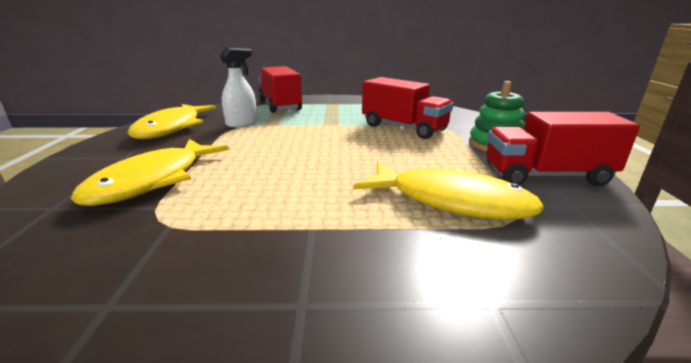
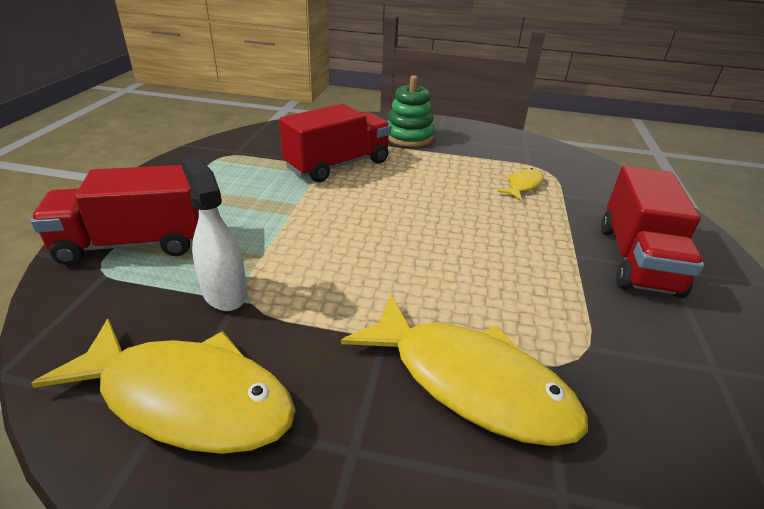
camera: 80 degrees left, 10 degrees up
(451, 201) = (523, 185): yellow fish -> yellow fish, size x0.47
(546, 176) = (480, 140): red truck -> red truck (636, 259)

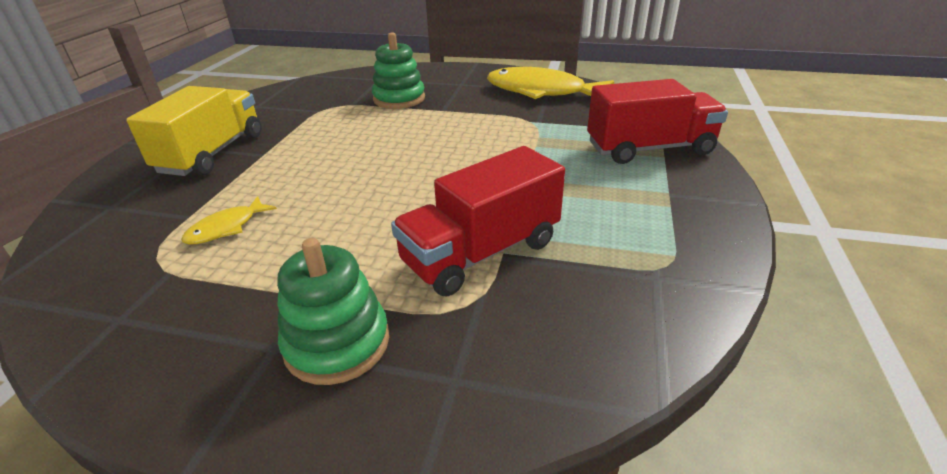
camera: 175 degrees left, 0 degrees up
(224, 293) = (550, 124): white spray bottle -> none
(470, 382) = (399, 99): yellow fish -> green stacking toy
(636, 259) = (213, 153): red truck -> yellow truck

